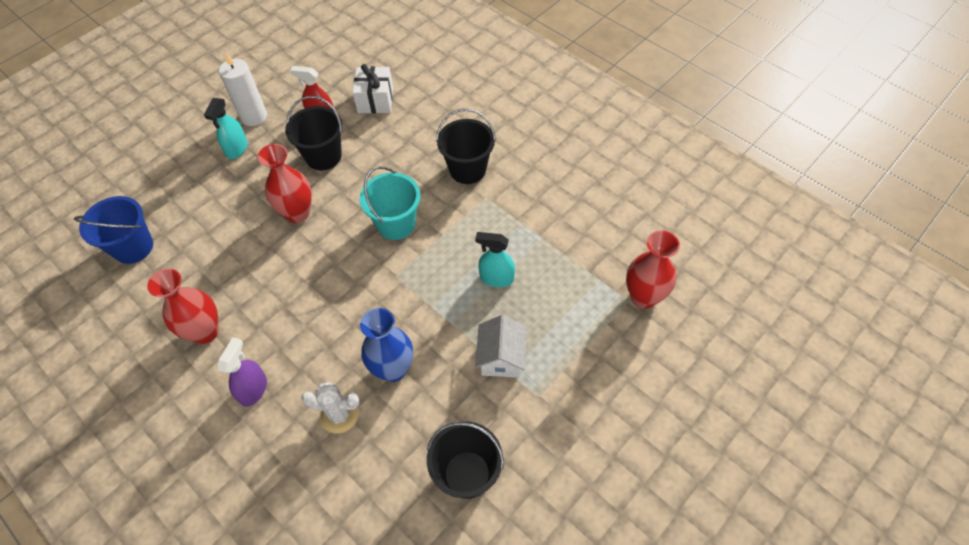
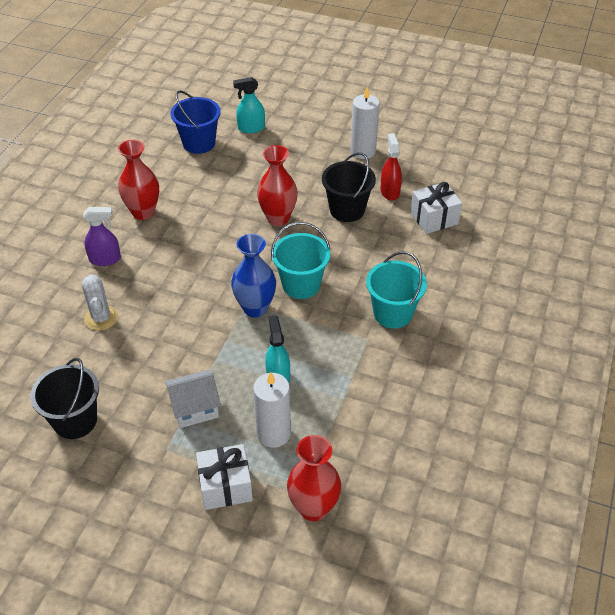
camera: 65 degrees right, 10 degrees down
(237, 149) = (322, 156): turquoise spray bottle -> turquoise spray bottle (251, 128)
(393, 369) = (154, 336): blue vase -> blue vase (255, 308)
(467, 169) = (392, 313): black bucket -> turquoise bucket
(557, 302) = (273, 433): none -> white candle
(598, 357) = (225, 486): none -> white gift

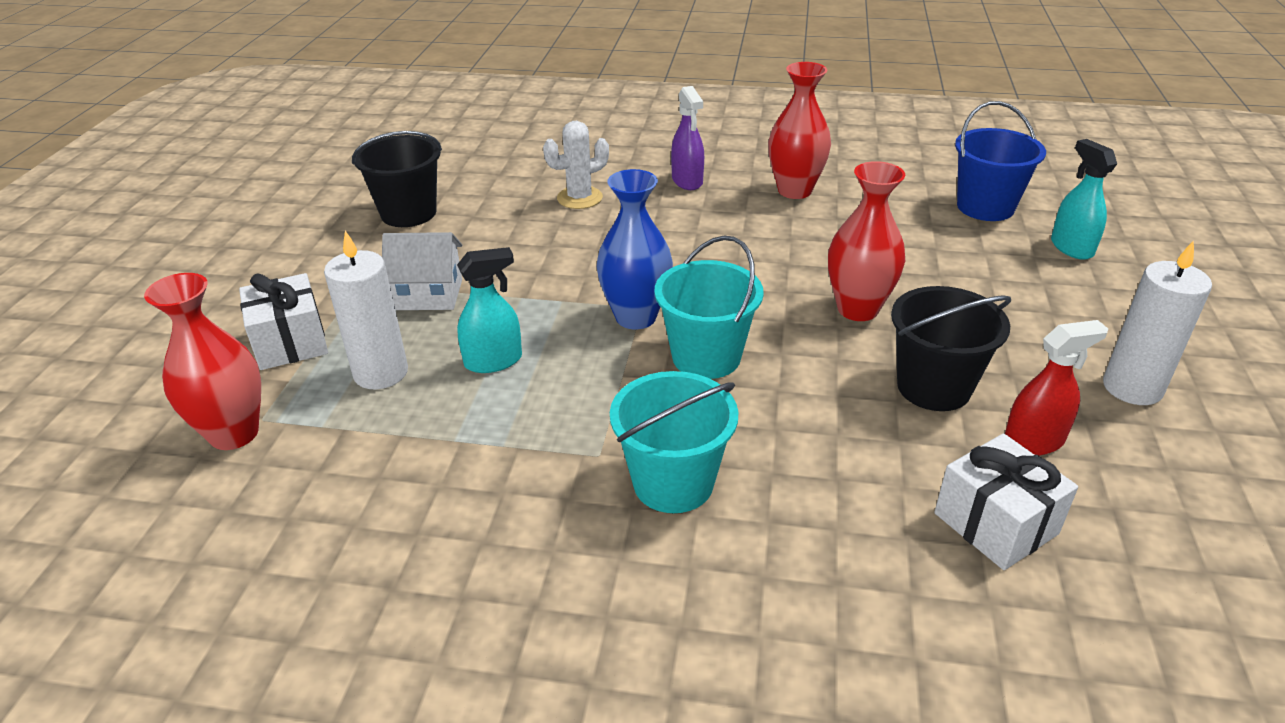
camera: 80 degrees right, 10 degrees down
(195, 408) = (429, 294): white house -> white house turned 60 degrees counterclockwise

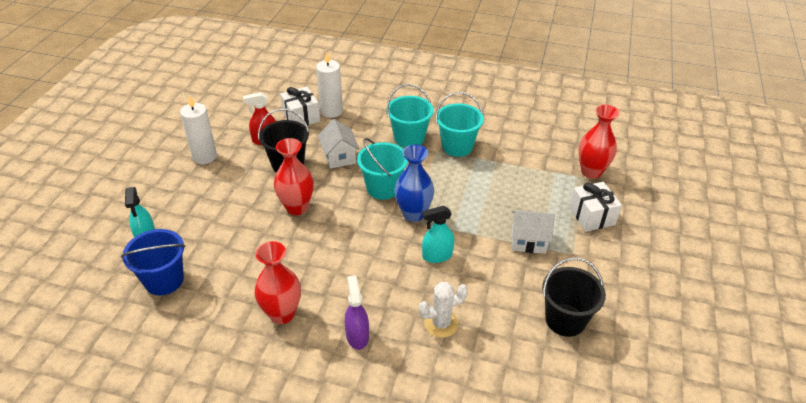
camera: 175 degrees left, 5 degrees up
(381, 373) = (538, 194): white candle -> white candle (331, 111)
(493, 361) = (485, 195): turquoise spray bottle -> turquoise spray bottle (437, 256)
(546, 470) = (457, 146): none -> turquoise bucket
(828, 415) = (339, 157): none -> white house

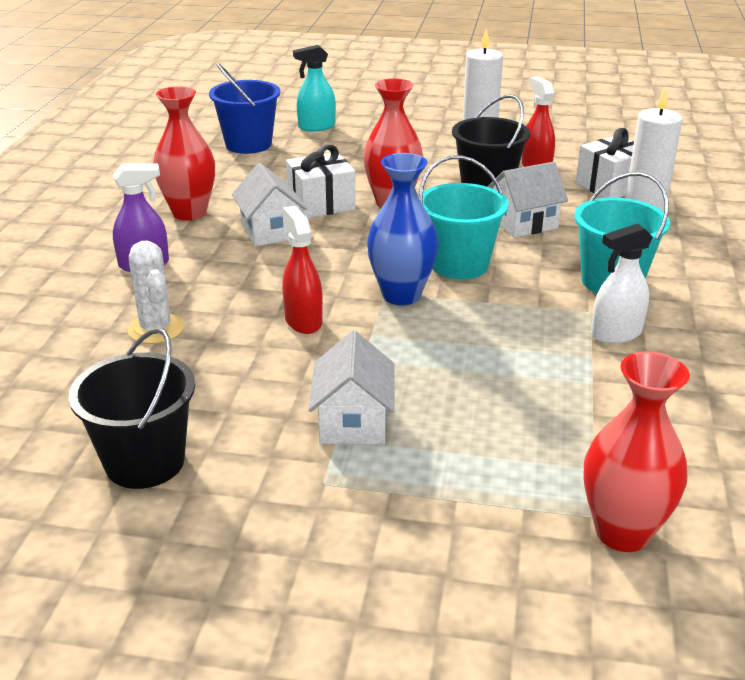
camera: 85 degrees right, 10 degrees down
(323, 268) = (270, 231): none -> white house
(437, 256) = (303, 321): turquoise spray bottle -> red spray bottle
(457, 146) = (616, 334): turquoise bucket -> white spray bottle
(591, 216) = (451, 521): white gift -> white gift (321, 204)

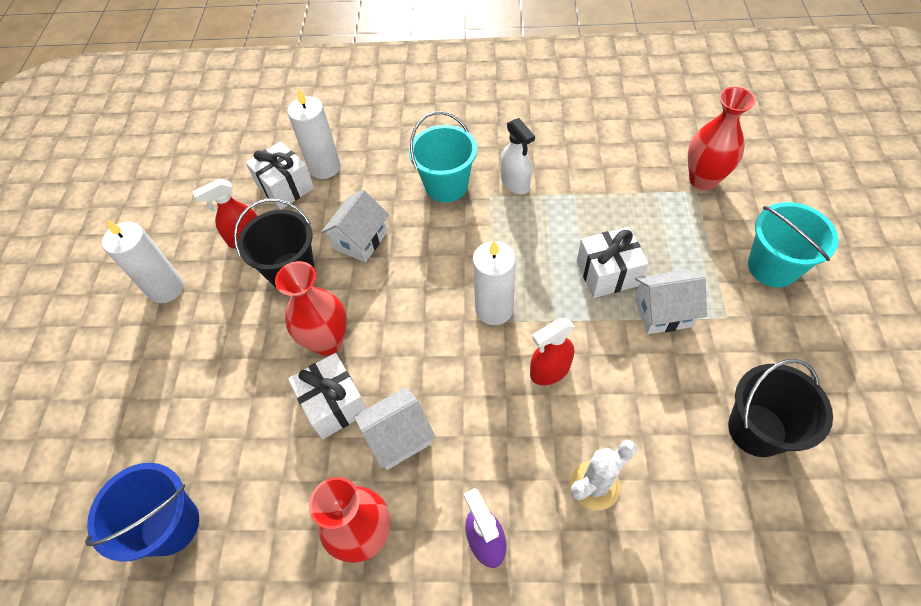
camera: 95 degrees left, 25 degrees up
(316, 127) = (121, 456): turquoise spray bottle -> none
(401, 295) = (494, 309): blue vase -> white candle
(433, 387) = (608, 273): none -> white gift
(459, 264) = (438, 277): turquoise bucket -> turquoise bucket (772, 267)
(524, 223) = (360, 240): white house -> white house turned 60 degrees clockwise

